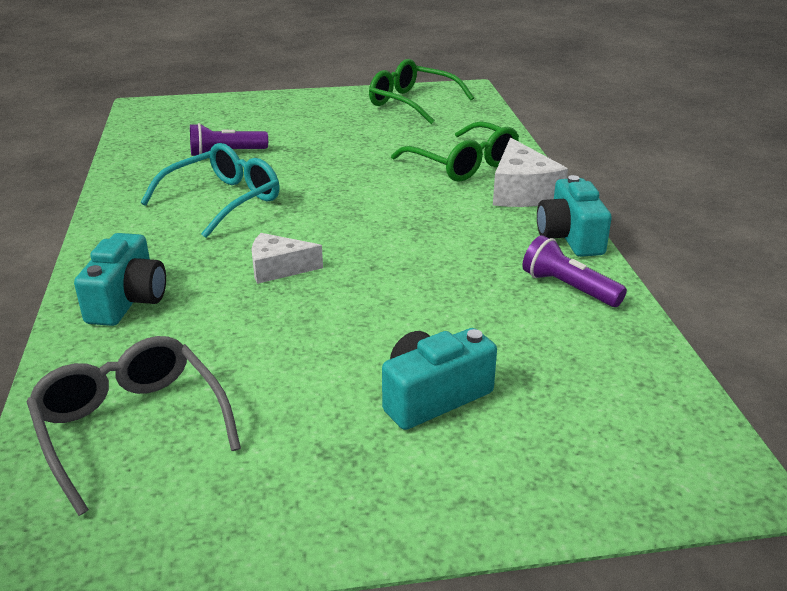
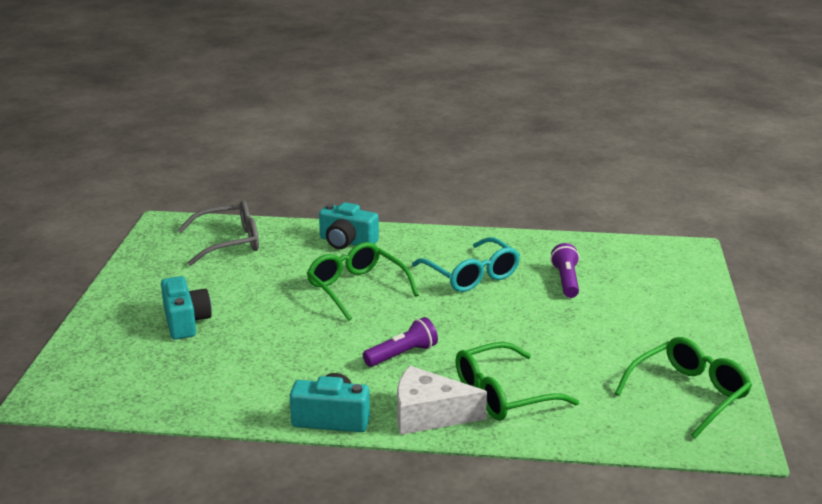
camera: 105 degrees right, 5 degrees down
(278, 268) = (356, 289): white cheese -> green glasses
(568, 288) = (259, 396): purple flashlight -> purple flashlight (402, 354)

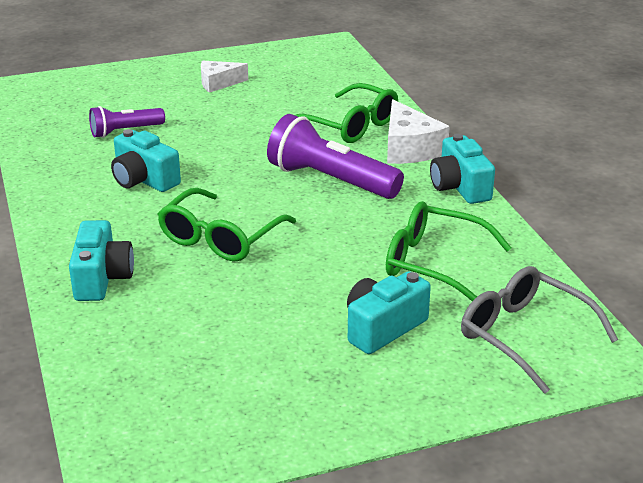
camera: 115 degrees left, 5 degrees up
(229, 242) = (156, 376): grey glasses -> grey glasses (524, 336)
(402, 354) = (330, 180): purple flashlight -> purple flashlight, size x1.72
(471, 275) = (144, 180): turquoise glasses -> turquoise camera
(651, 344) = (218, 83): none -> white cheese
(688, 394) = (283, 63): green glasses -> green glasses (434, 263)

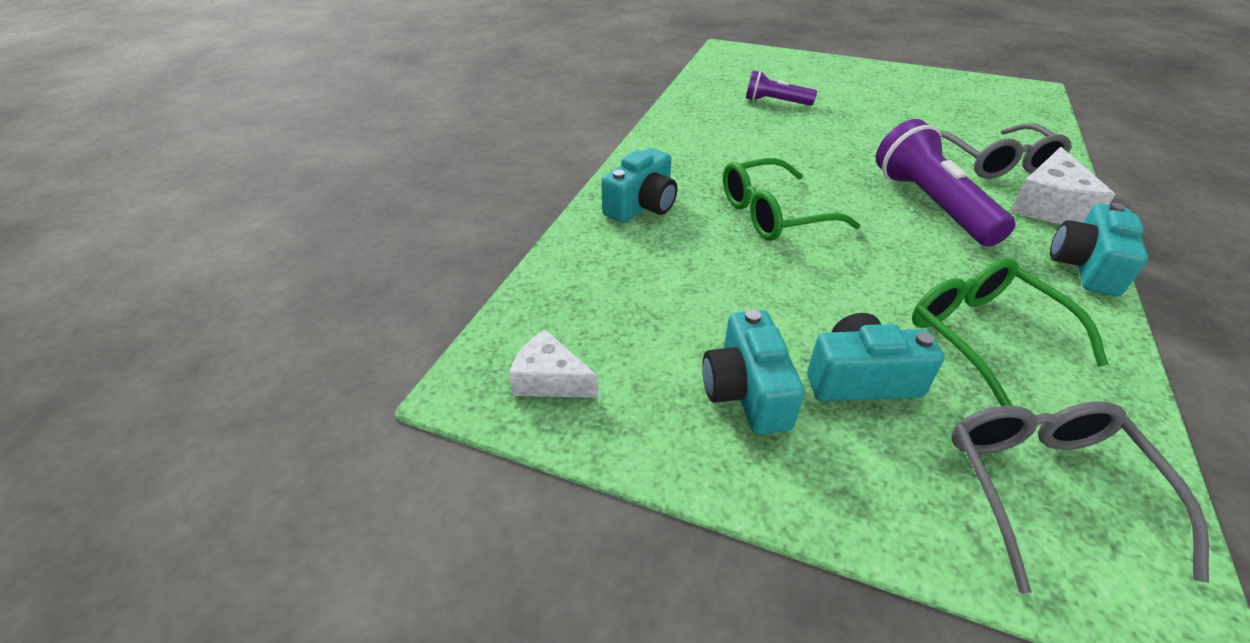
camera: 40 degrees right, 10 degrees up
(144, 180) = (754, 142): turquoise camera -> turquoise camera (746, 391)
(218, 83) = (892, 90): white cheese -> white cheese (550, 379)
(350, 125) = (996, 162): green glasses -> grey glasses

